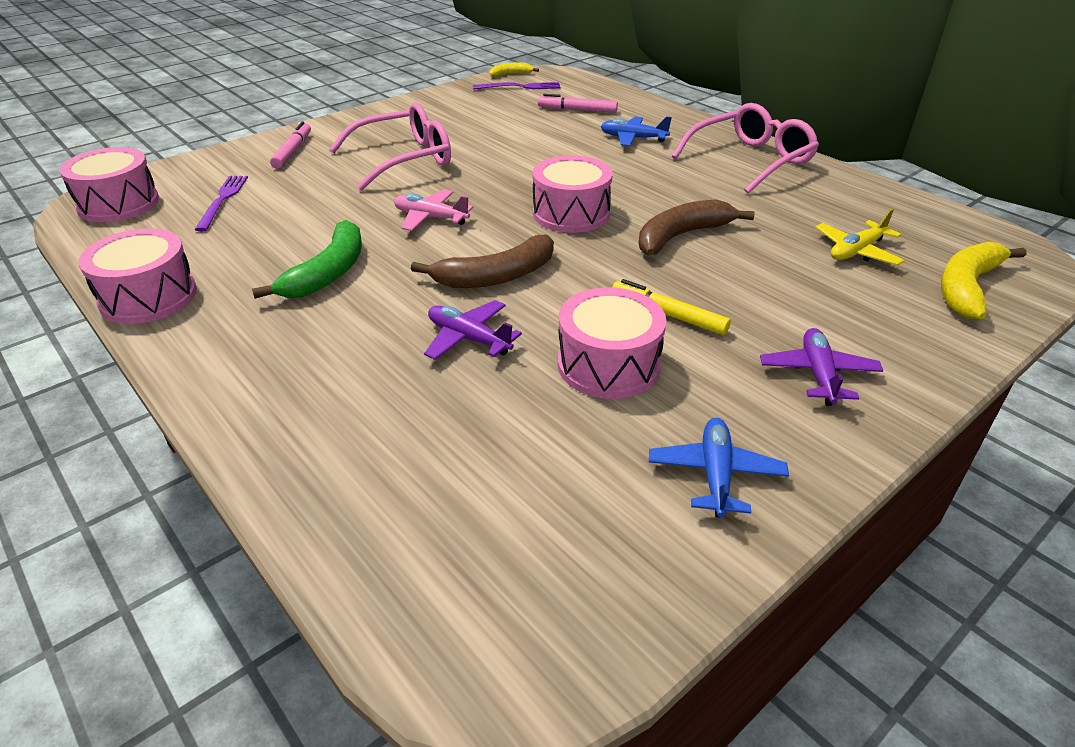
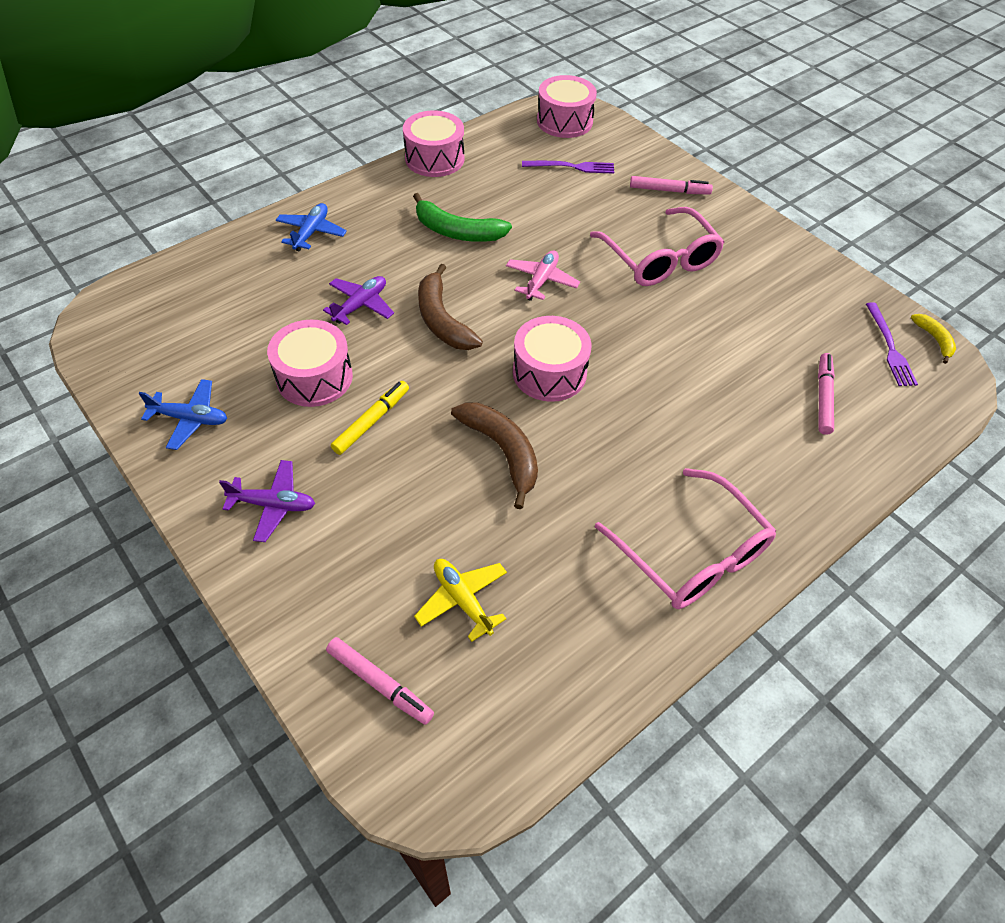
camera: 90 degrees right, 15 degrees up
(633, 138) = (742, 442): blue plane -> blue plane (311, 232)
(967, 287) = (380, 683): yellow banana -> pink marker

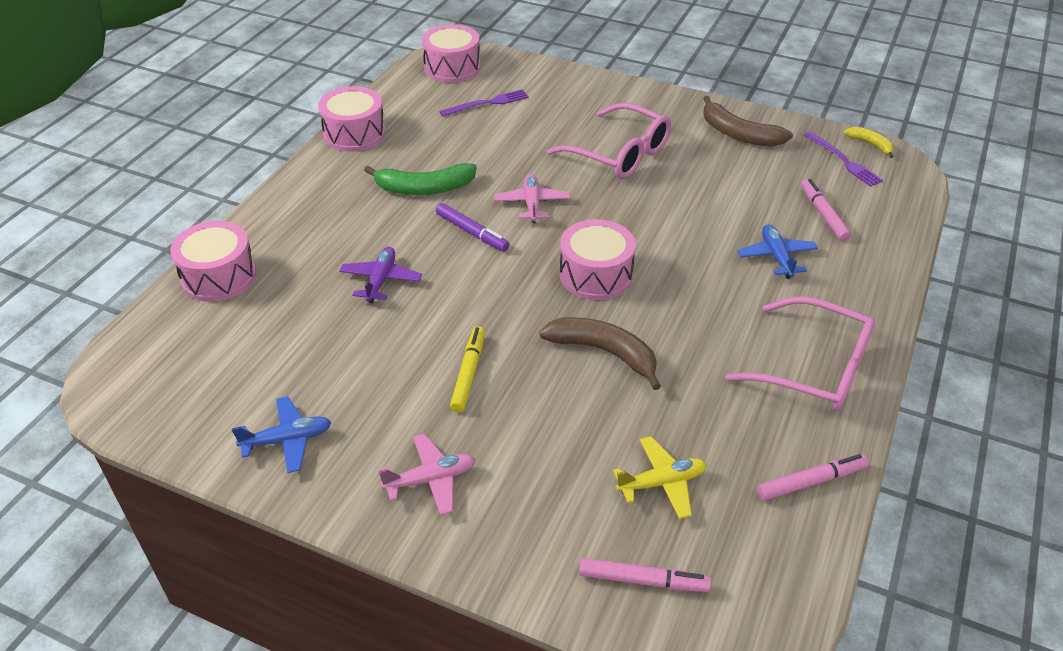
camera: 25 degrees left, 10 degrees down
(273, 505) = (431, 480): purple plane -> pink plane
(311, 232) = (282, 234): blue plane -> blue plane (776, 257)
(314, 377) = (384, 357): pink drum -> pink drum (219, 276)
(442, 320) = (468, 266): brown banana -> brown banana (739, 134)
(462, 600) = (661, 483): yellow plane -> yellow plane turned 135 degrees clockwise
(468, 289) = (472, 232): none -> purple marker
(669, 191) = (586, 97): pink marker -> pink marker (811, 482)

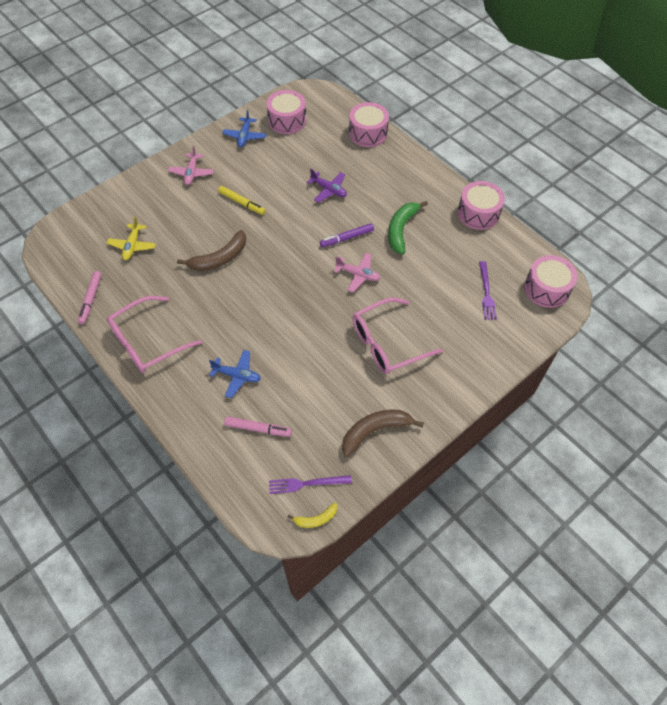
camera: 115 degrees right, 15 degrees up
(596, 275) = (277, 279): pink drum -> pink drum (287, 121)
(643, 580) = (96, 219): pink marker -> none

